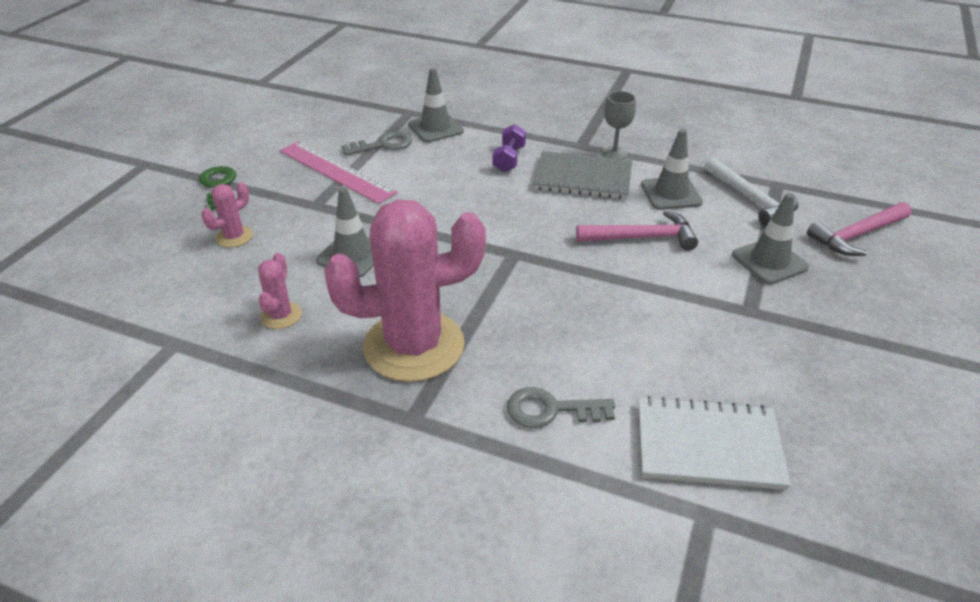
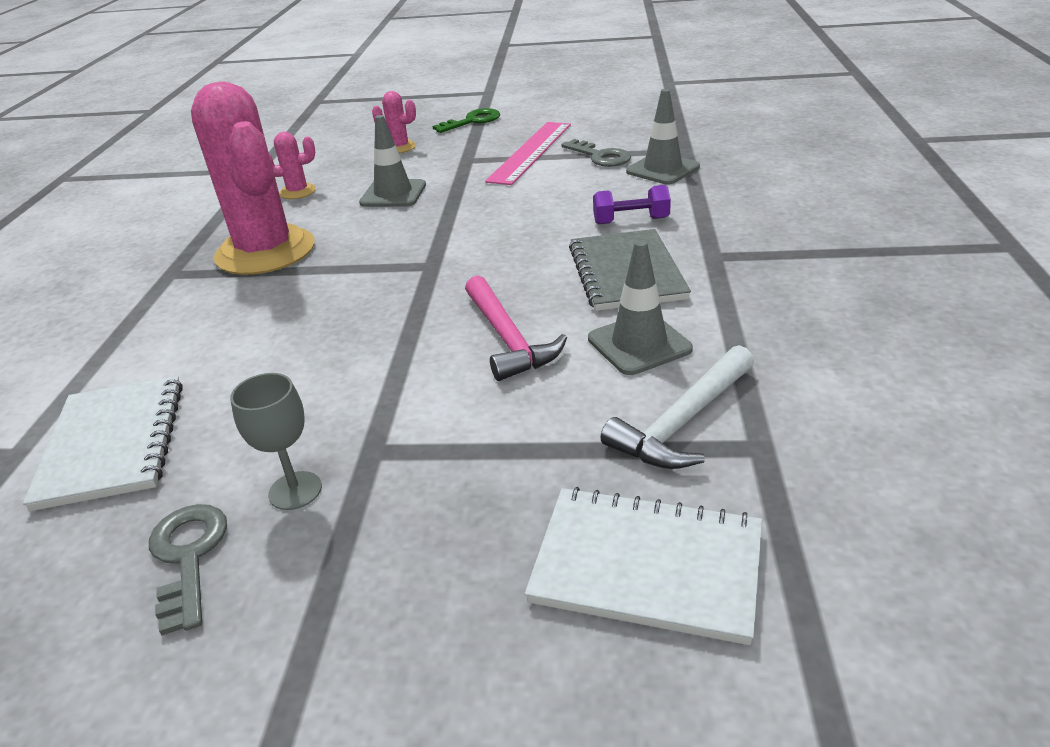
camera: 75 degrees right, 5 degrees down
(551, 410) = (176, 336): grey key -> grey key (188, 557)
(614, 154) = (714, 283): grey goblet -> grey goblet (295, 490)
(769, 261) = (504, 458): grey traffic cone -> none
(857, 235) = (647, 566): pink hammer -> white notebook

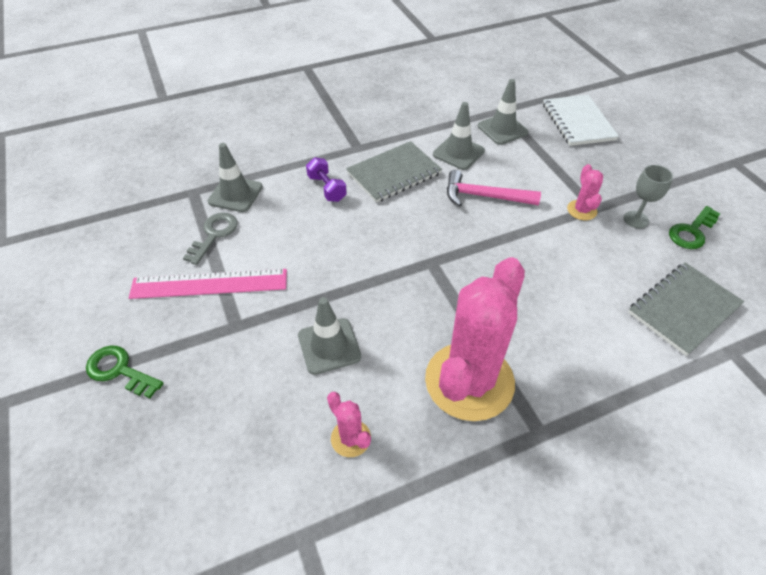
camera: 120 degrees left, 15 degrees up
(113, 444) = (683, 309): white notebook -> grey notebook
(188, 557) = (692, 231): grey key -> green key
(400, 147) = (210, 405): pink cactus -> pink cactus (581, 210)
(508, 338) = (484, 196): pink hammer -> pink hammer turned 120 degrees counterclockwise
(683, 421) = (502, 129): white hammer -> grey traffic cone

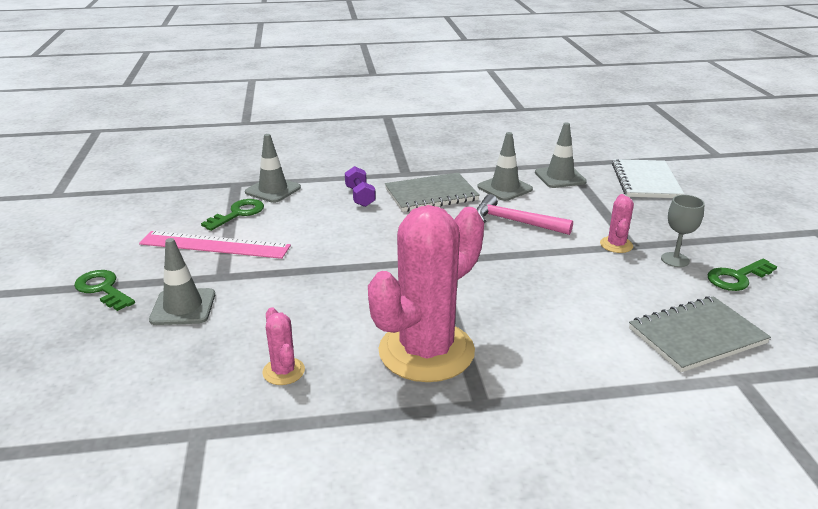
camera: 15 degrees right, 20 degrees down
(214, 234) = (238, 213): grey key -> green key
(329, 346) = (300, 303): grey traffic cone -> grey traffic cone (183, 307)

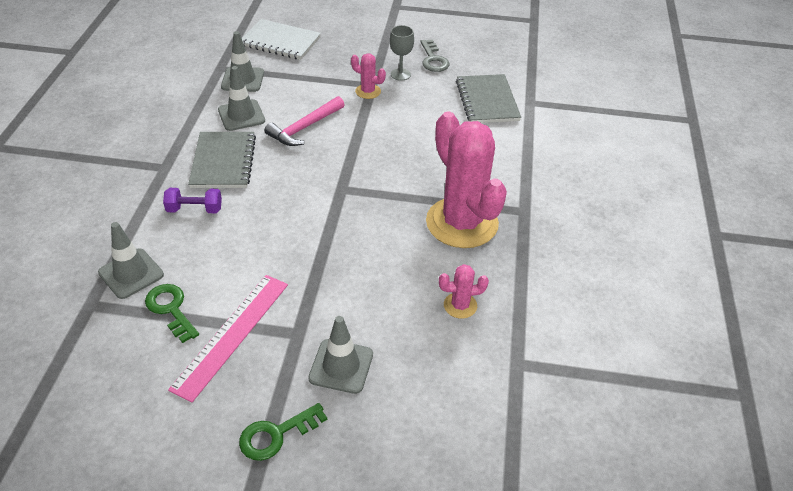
camera: 75 degrees left, 15 degrees up
(737, 277) = (433, 59): green key -> grey key

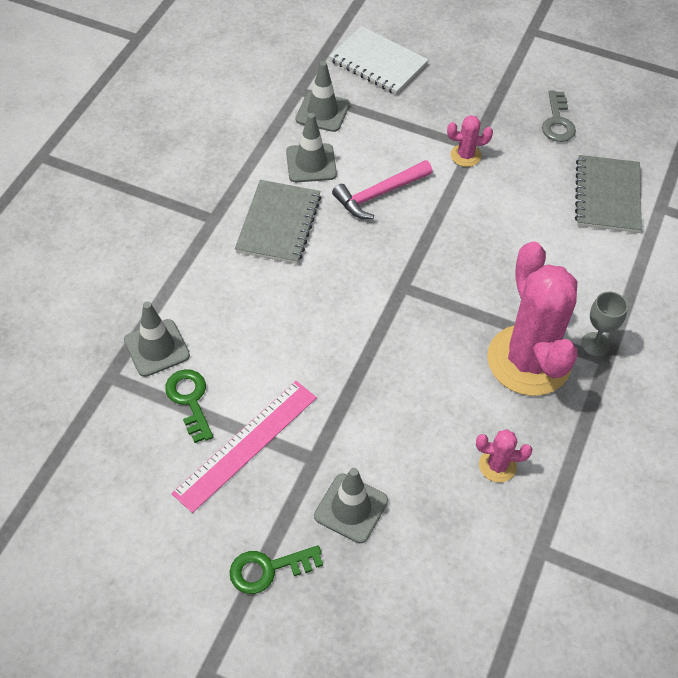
camera: 15 degrees right, 10 degrees up
(194, 209) = (236, 281): purple dumbbell -> none
(368, 91) = (465, 155): pink cactus -> pink cactus turned 45 degrees counterclockwise
(400, 74) = (511, 137): grey goblet -> grey goblet (595, 344)

